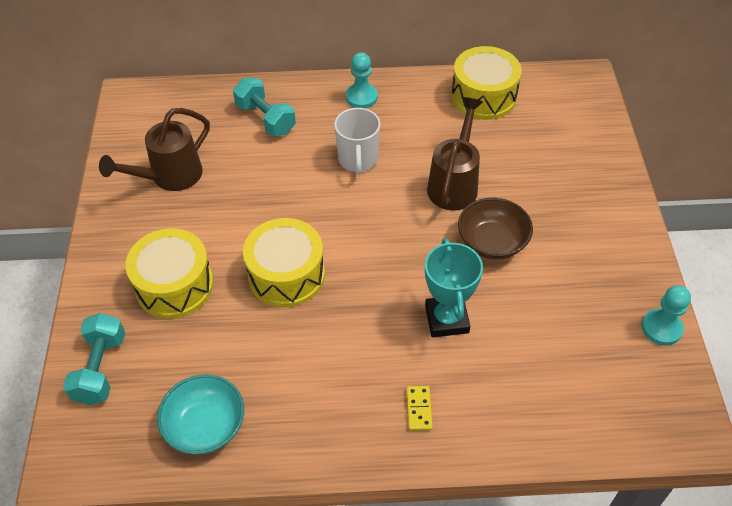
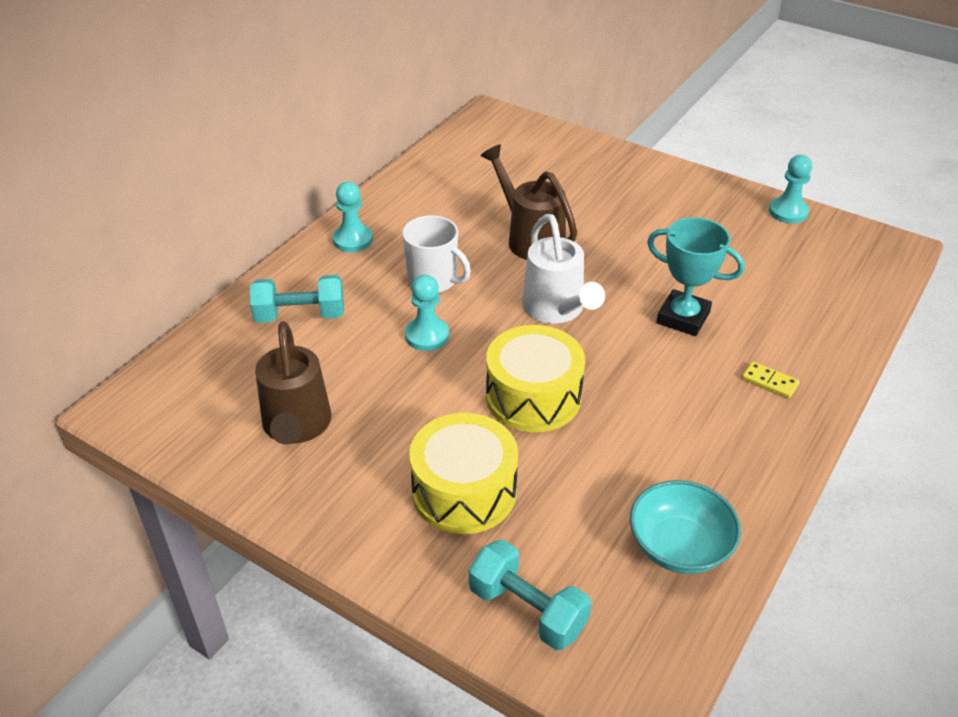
camera: 55 degrees left, 10 degrees down
(300, 188) = (427, 335): none -> turquoise pawn
(387, 240) = (556, 310): none -> white watering can
(483, 96) = (444, 172): yellow drum -> none
(492, 242) = (620, 250): brown bowl -> none

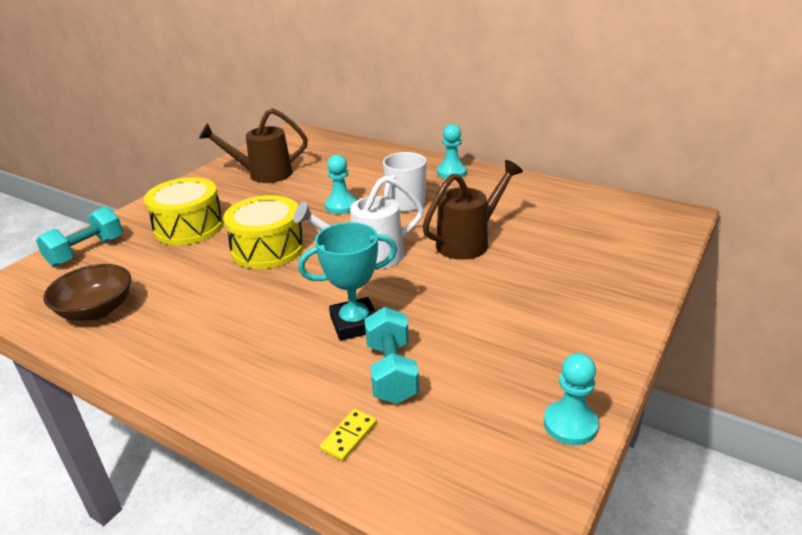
camera: 90 degrees right, 10 degrees down
(300, 315) = (365, 165): turquoise dumbbell -> turquoise dumbbell (391, 372)
(679, 546) = (96, 310): turquoise bowl -> brown bowl
(683, 318) = (355, 324): turquoise trophy -> turquoise trophy turned 45 degrees clockwise
(769, 382) = (254, 374): yellow domino -> yellow domino (349, 436)

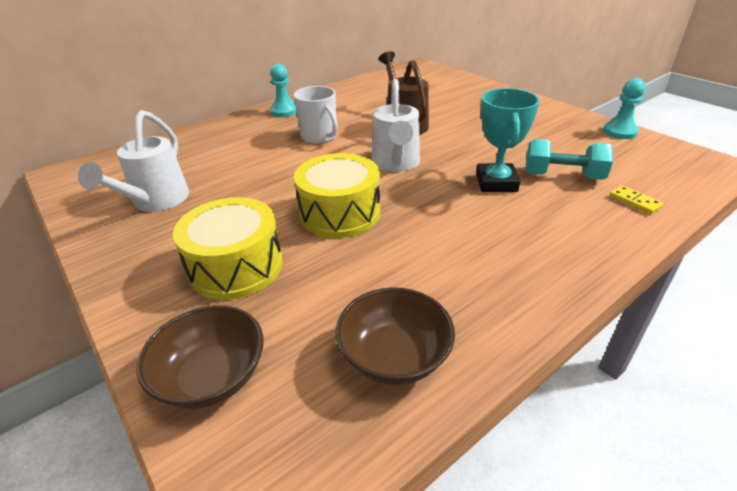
camera: 70 degrees left, 5 degrees up
(86, 251) = (212, 376): turquoise dumbbell -> brown bowl
(264, 174) = (156, 201): brown watering can -> white watering can
(341, 206) = (290, 165): turquoise pawn -> none

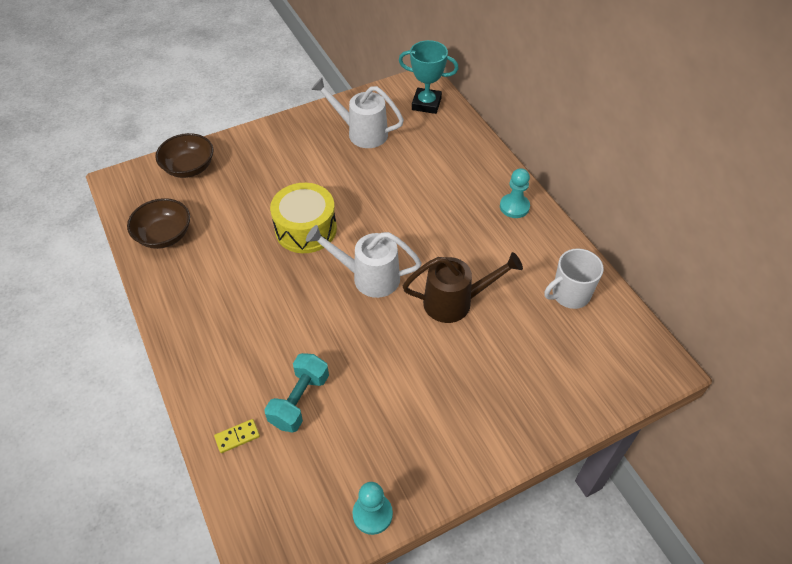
camera: 100 degrees right, 15 degrees up
(236, 266) = (268, 174): yellow drum -> none
(319, 137) = (443, 229): white mug -> white mug (570, 294)
(496, 182) = (309, 342): turquoise trophy -> turquoise trophy (426, 104)

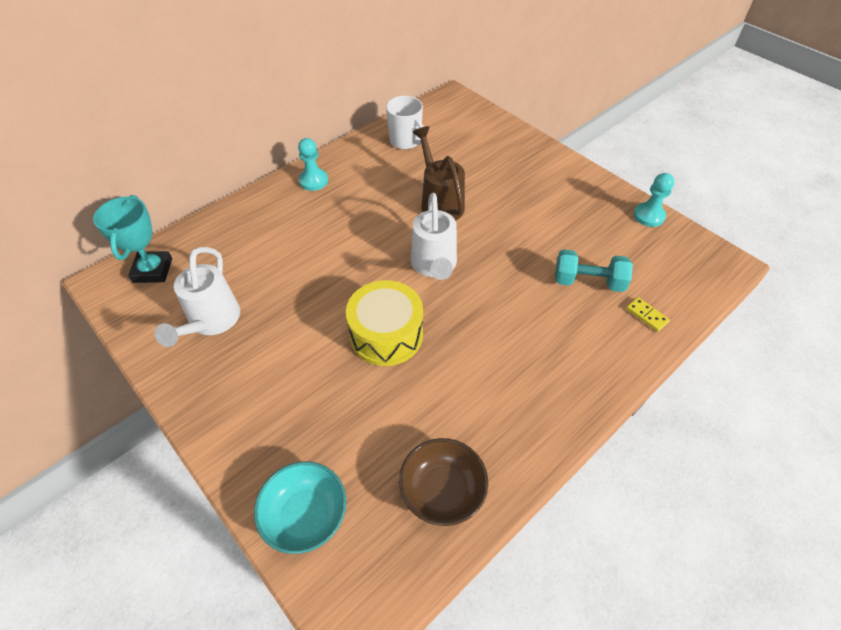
camera: 105 degrees left, 0 degrees up
(189, 167) = (305, 515): brown bowl -> turquoise bowl

